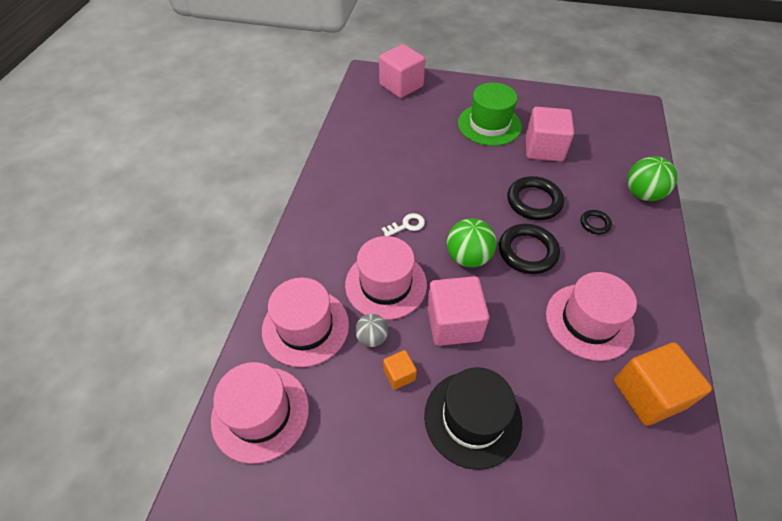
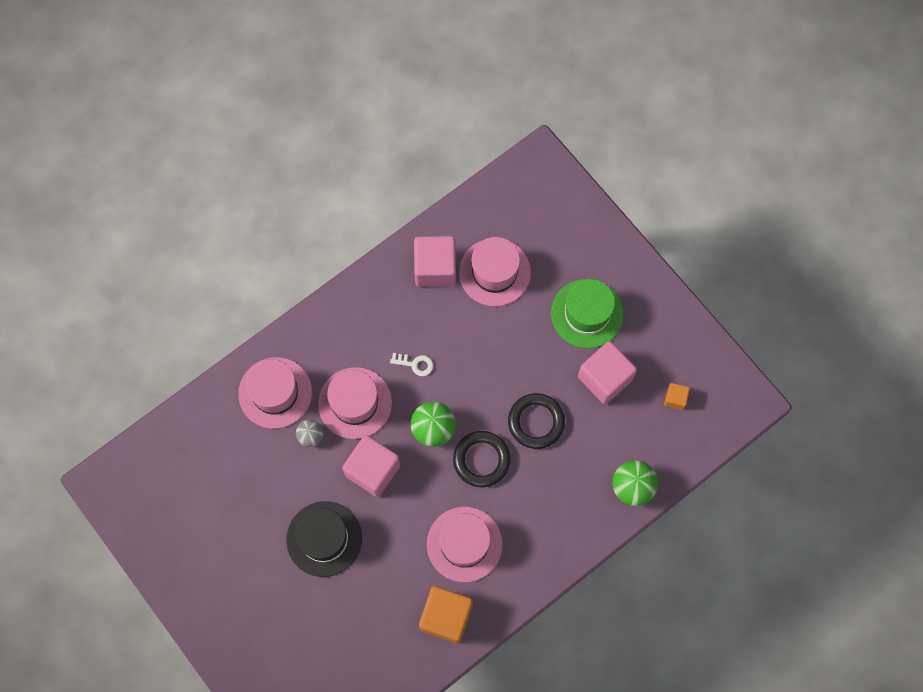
camera: 40 degrees right, 20 degrees up
(260, 413) = (205, 431): pink hat -> pink hat (494, 272)
(399, 375) = (305, 475): orange cube -> orange cube (675, 398)
(401, 86) = (556, 200): pink cube -> pink cube (435, 268)
(595, 223) = (560, 479): black ring -> none

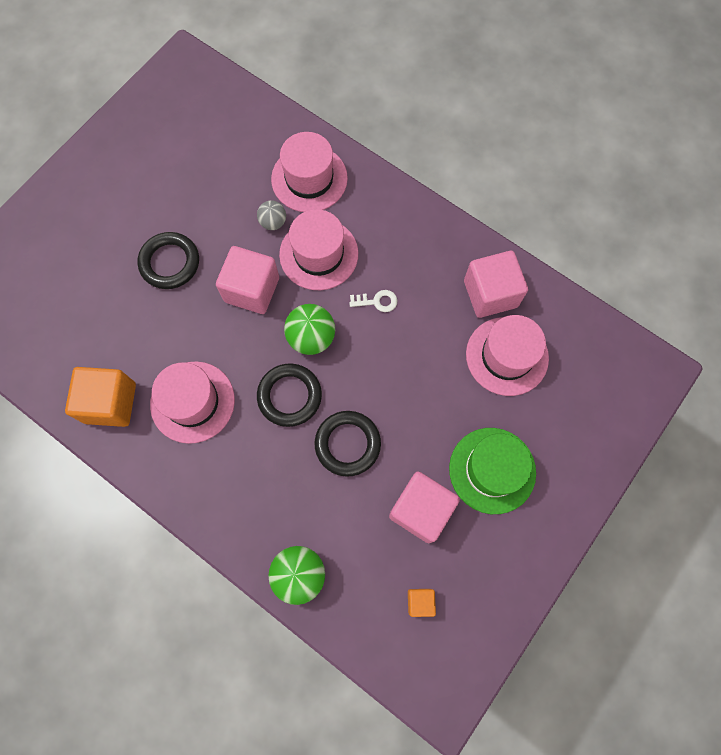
camera: 75 degrees right, 0 degrees up
(324, 539) = (170, 263): black hat -> black ring
(415, 364) = (377, 301): white key -> white key turned 90 degrees counterclockwise

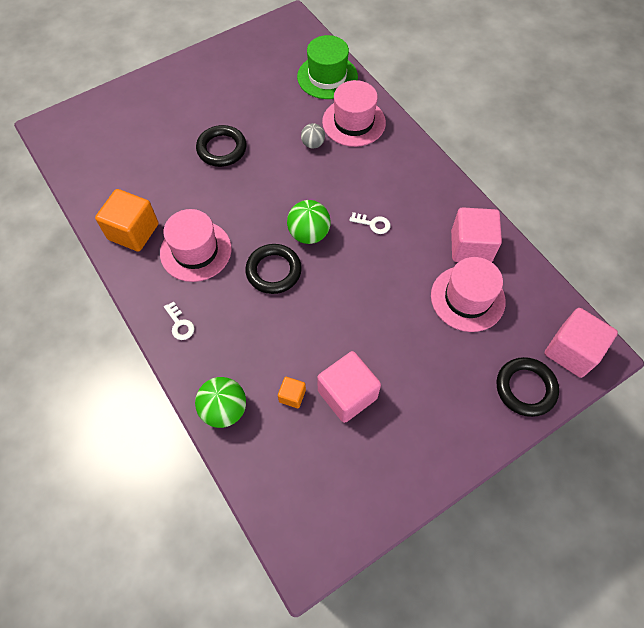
camera: 20 degrees right, 10 degrees down
(211, 496) = (180, 324): none -> white key
(252, 290) = (276, 186): pink cube -> pink cube (571, 351)
(318, 254) = (339, 176): pink hat -> none
(347, 444) = (306, 322): black ring -> black ring (525, 388)
(420, 601) = (317, 468): orange cube -> orange cube (292, 396)
(492, 470) = (421, 384): green hat -> green hat (327, 77)

